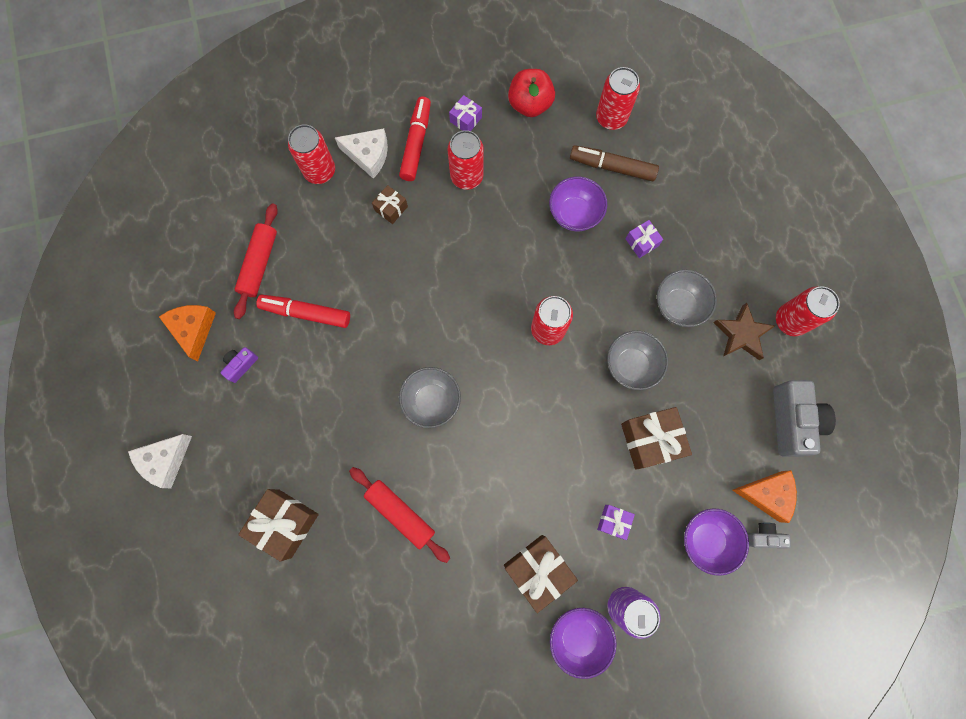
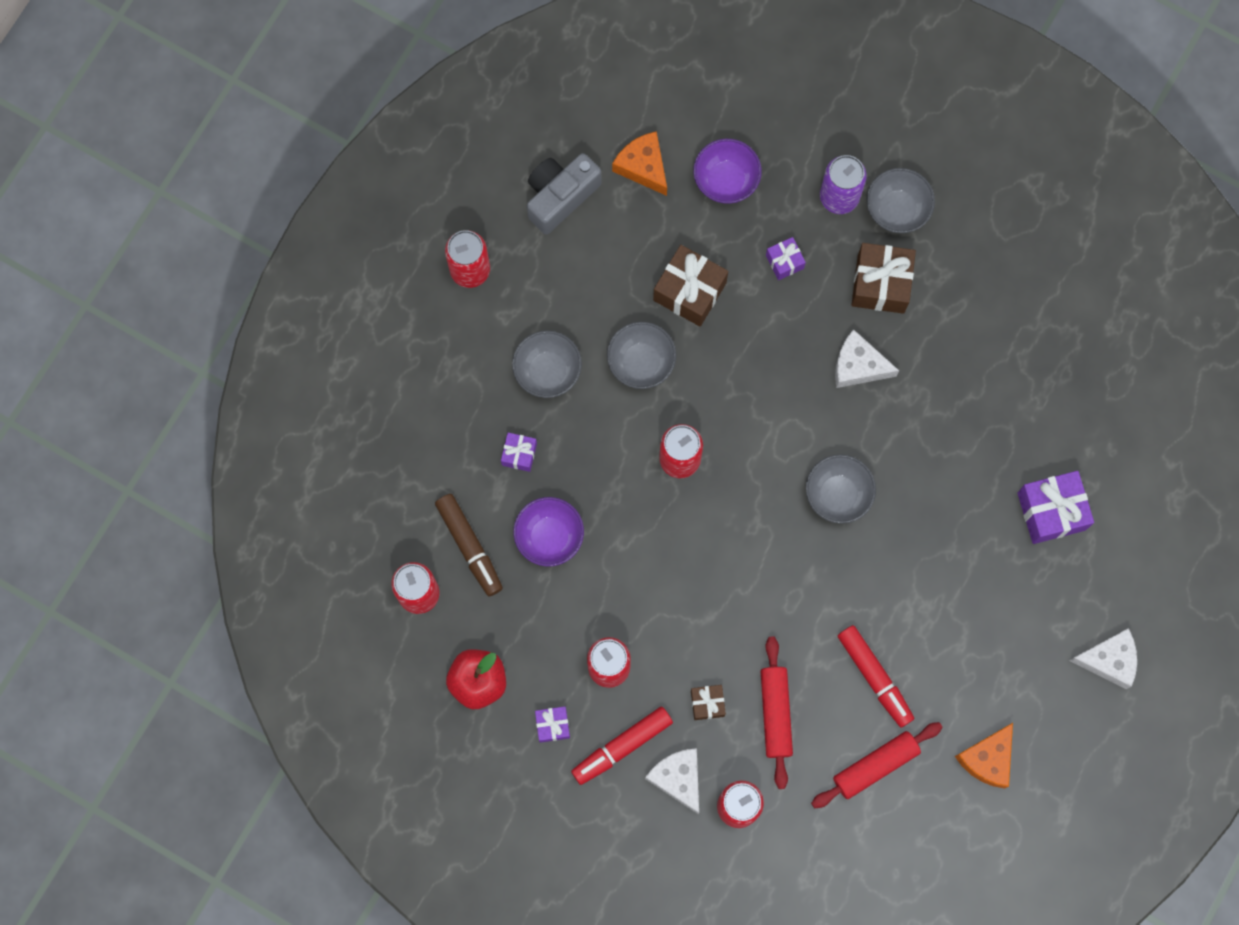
camera: 135 degrees left, 0 degrees up
(241, 365) = (973, 684): purple camera -> none
(285, 523) = (1051, 511): brown gift -> purple gift
(400, 514) = (950, 429): red rolling pin -> red rolling pin (775, 713)
(498, 498) = (858, 366): none -> white cheese
(578, 636) = (897, 210): purple bowl -> grey bowl
(741, 334) = (523, 299): brown star -> none
(763, 536) = (679, 141): grey camera -> none

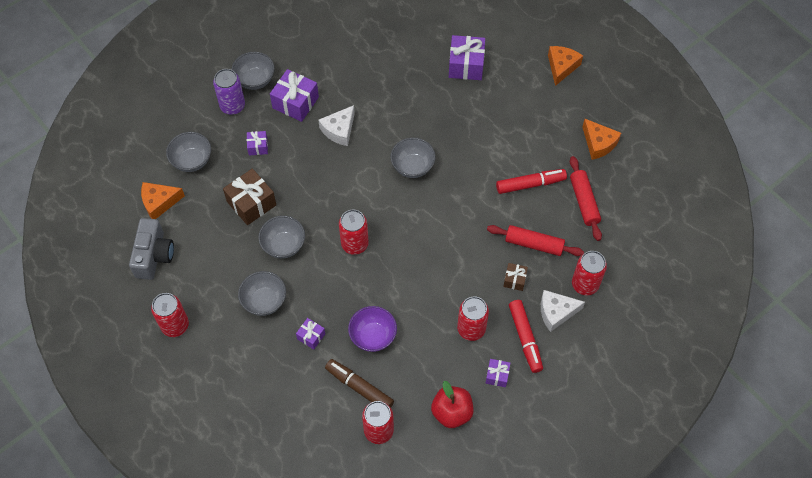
camera: 70 degrees left, 15 degrees down
(469, 546) = (359, 387): brown marker -> brown marker turned 135 degrees counterclockwise
(560, 196) = (154, 255): grey camera -> grey camera turned 150 degrees counterclockwise
(726, 180) = (192, 161): purple bowl -> grey bowl
(881, 284) = (295, 102): brown gift -> purple gift
(1109, 660) = (561, 67): white cheese -> orange cheese

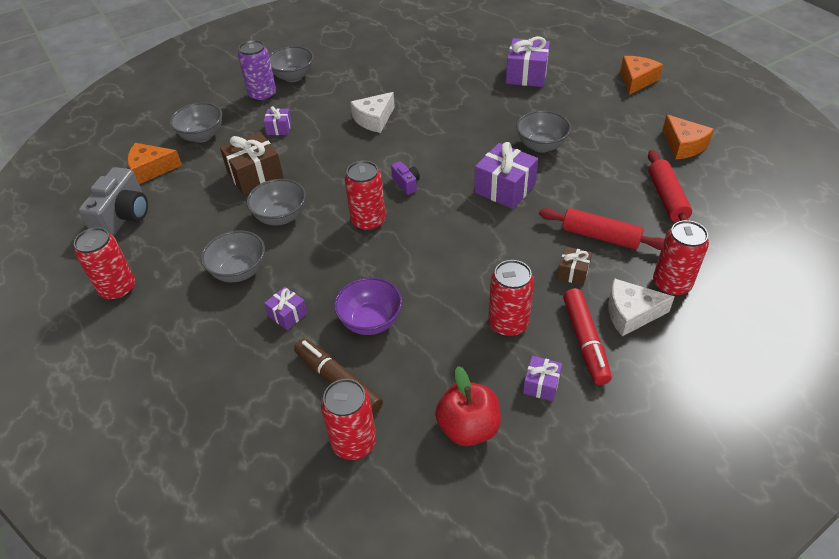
camera: 10 degrees right, 15 degrees down
(295, 102) = (331, 95): purple gift -> purple gift (504, 188)
(378, 202) = (406, 184): none -> purple camera
(412, 166) = (453, 154): grey bowl -> grey bowl (541, 146)
(530, 184) = (597, 178): red marker -> none

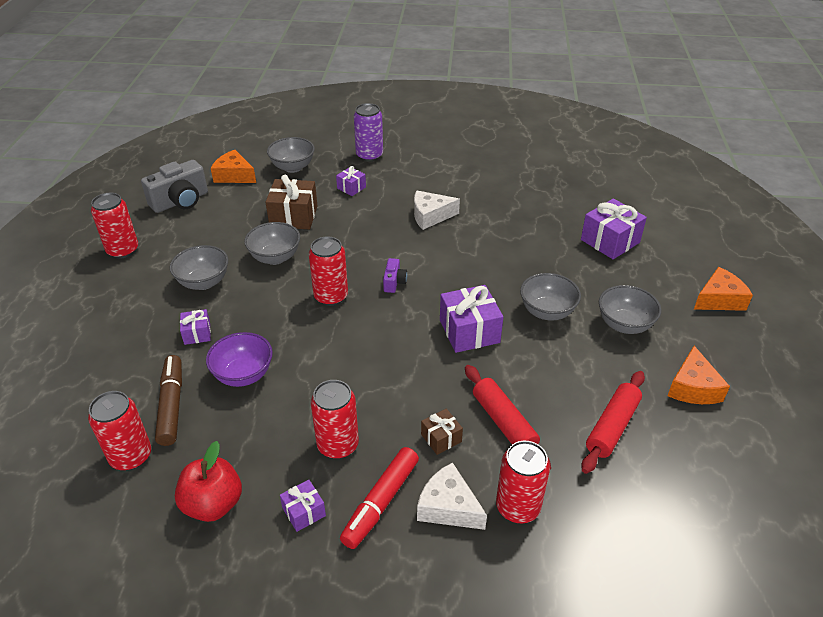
camera: 35 degrees right, 5 degrees down
(293, 77) = (408, 151): grey bowl -> grey bowl (624, 325)

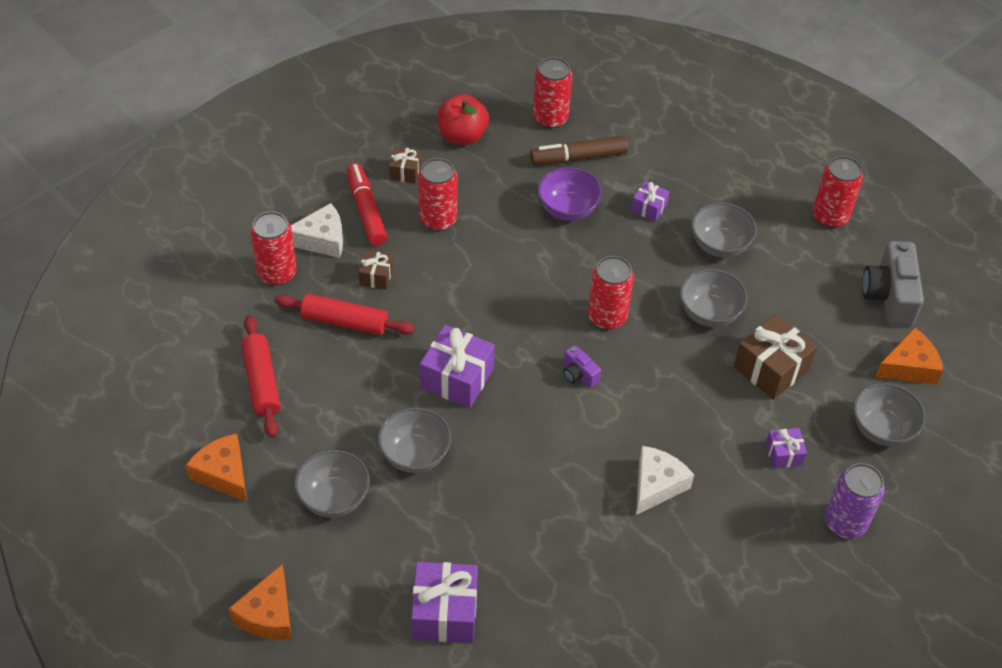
camera: 130 degrees right, 10 degrees up
(171, 405) = (578, 157): brown marker -> brown marker turned 135 degrees clockwise
(304, 512) = (405, 171): purple gift -> brown gift

